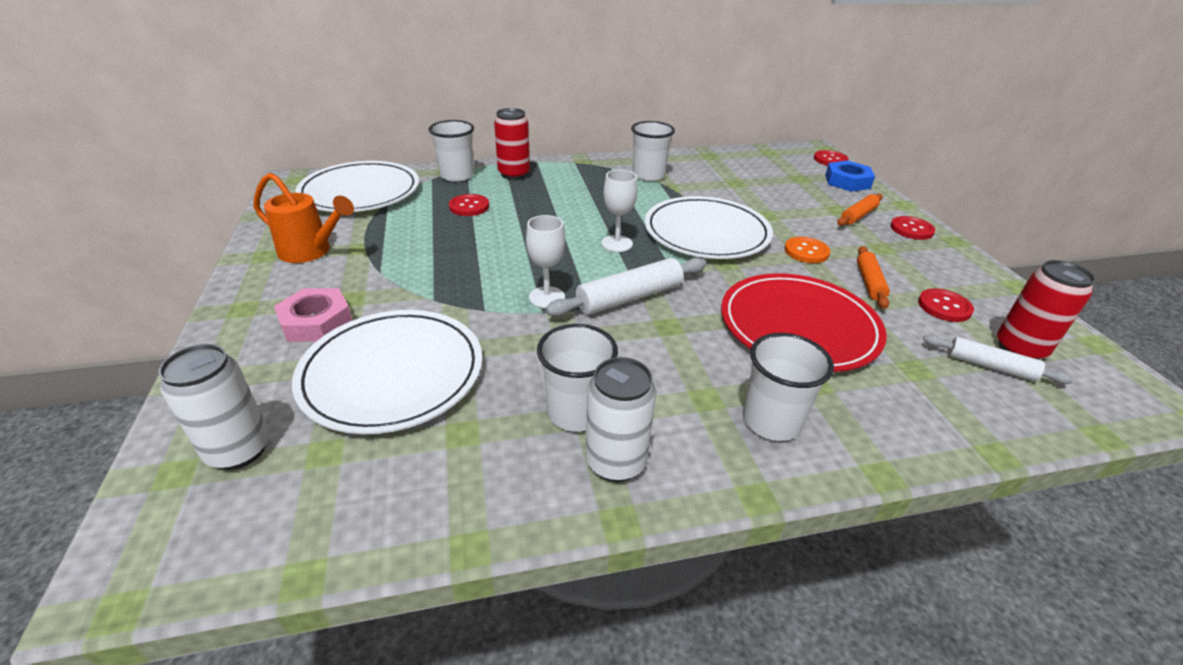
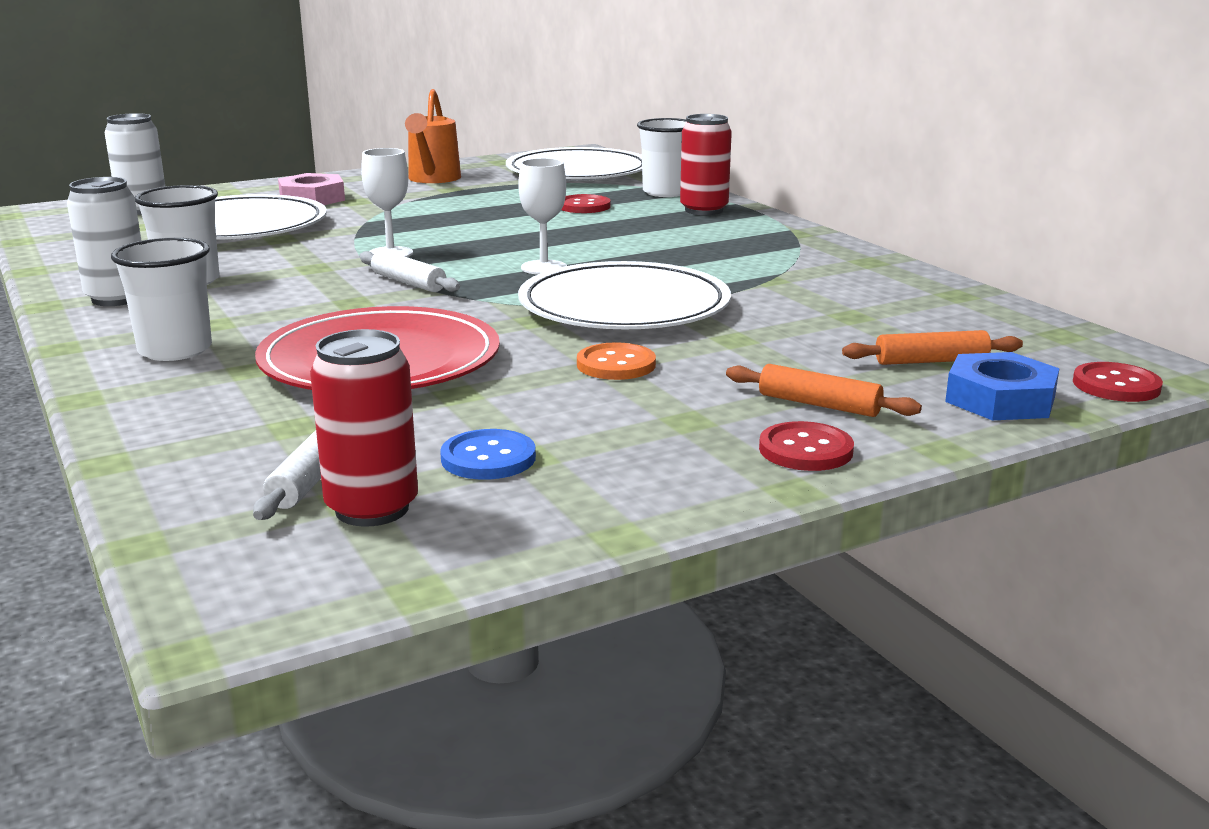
camera: 75 degrees right, 15 degrees down
(629, 298) = (408, 282): white rolling pin -> white rolling pin, size x0.63
(648, 175) = (799, 265): white cup -> none
(869, 282) = (539, 405): orange rolling pin -> orange rolling pin (931, 361)
(944, 307) = (488, 458): red button -> blue button

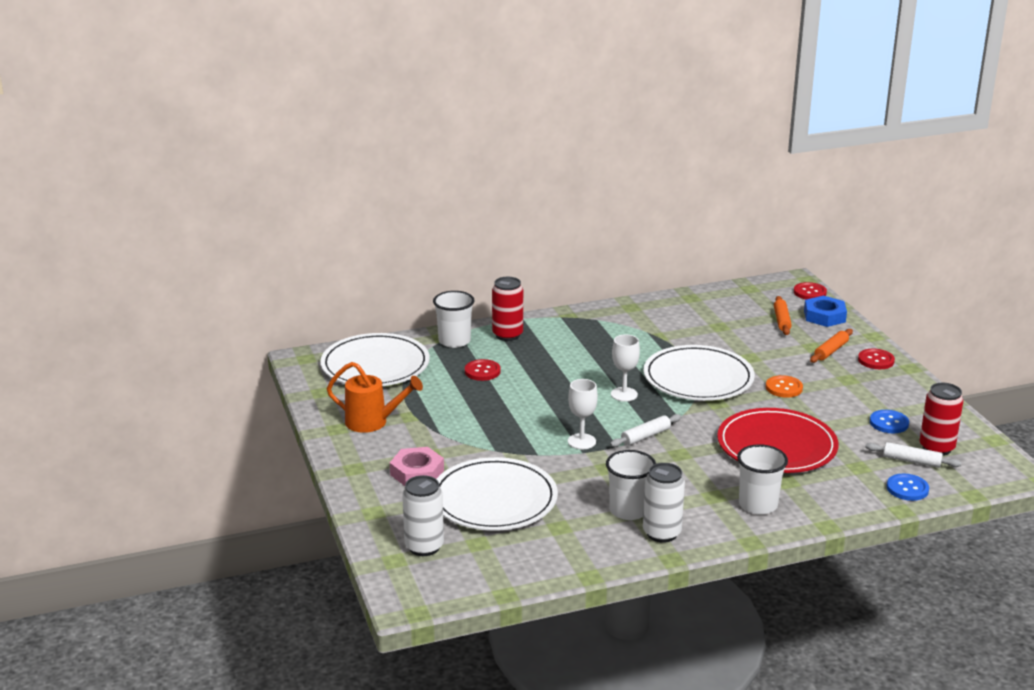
camera: 80 degrees left, 5 degrees up
(192, 470) = (907, 489): none -> blue button

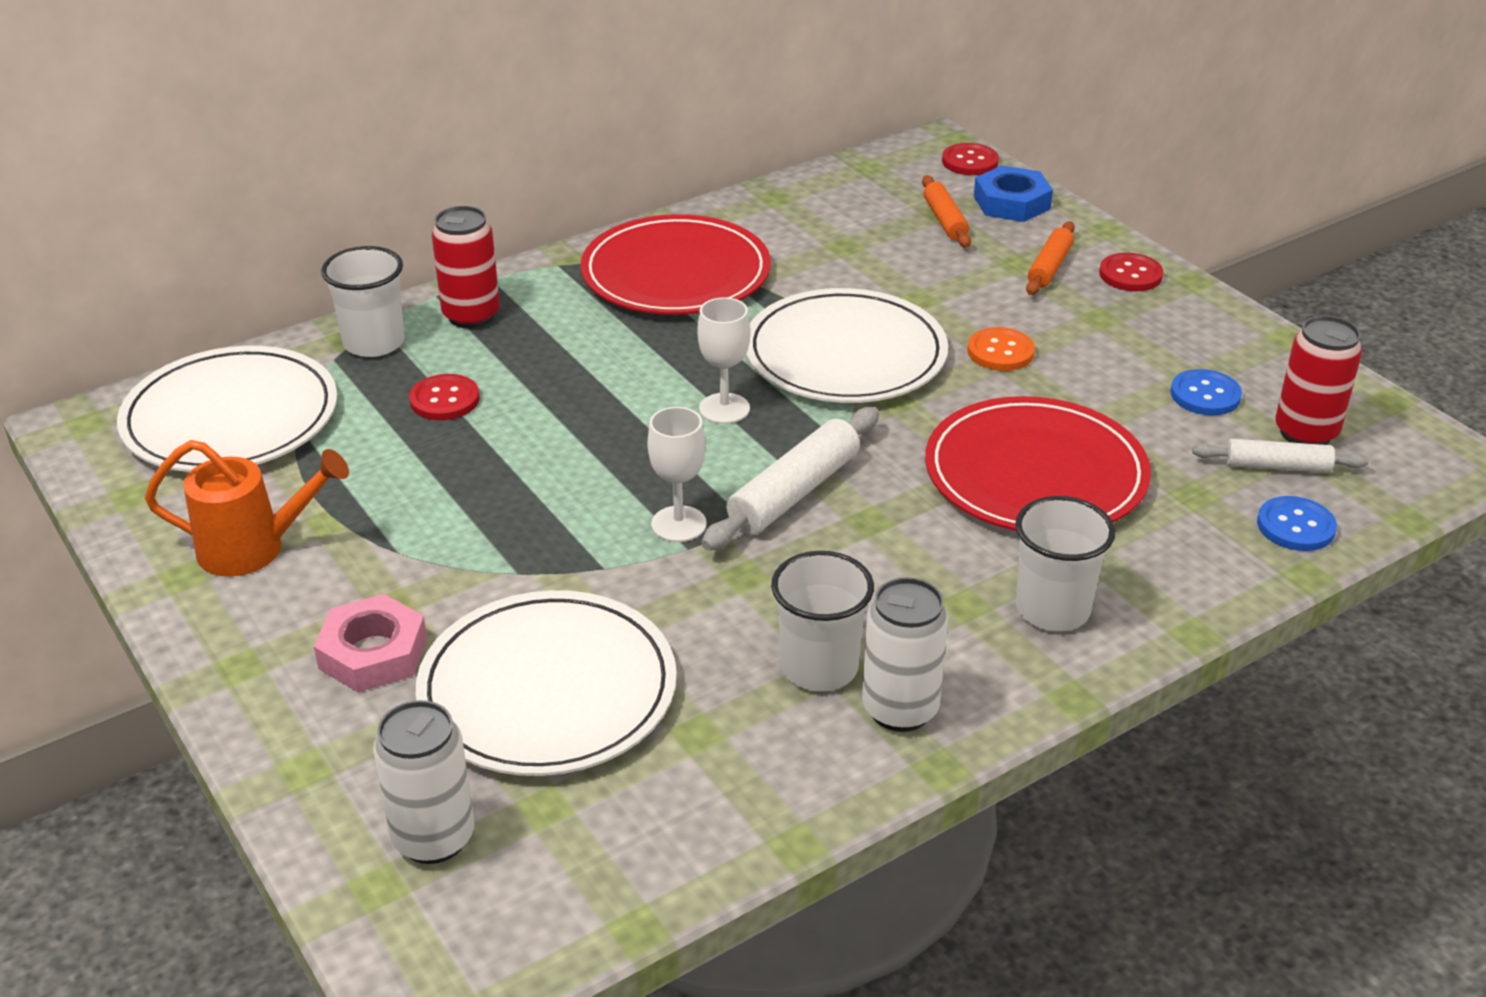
camera: 15 degrees left, 10 degrees up
(622, 328) = (676, 273): none -> red plate
(645, 436) = (794, 493): white rolling pin -> white rolling pin, size x1.59

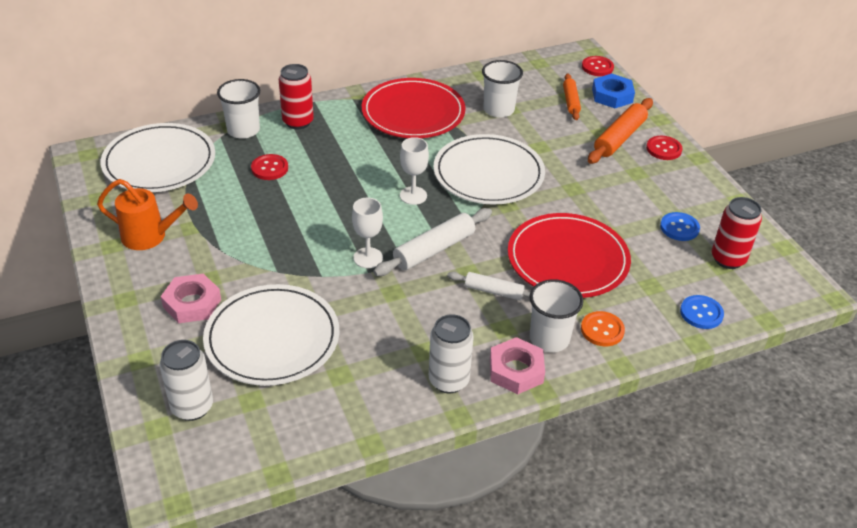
camera: 10 degrees right, 5 degrees up
(819, 667) = (414, 350): white cup -> white cup (498, 110)
(1000, 352) = (574, 185): orange button -> orange button (602, 330)
(1014, 672) = (516, 370): none -> pink nut
(1049, 267) = (619, 138): orange rolling pin -> orange rolling pin, size x1.59
(1277, 466) = (704, 276): white rolling pin -> white rolling pin (494, 291)

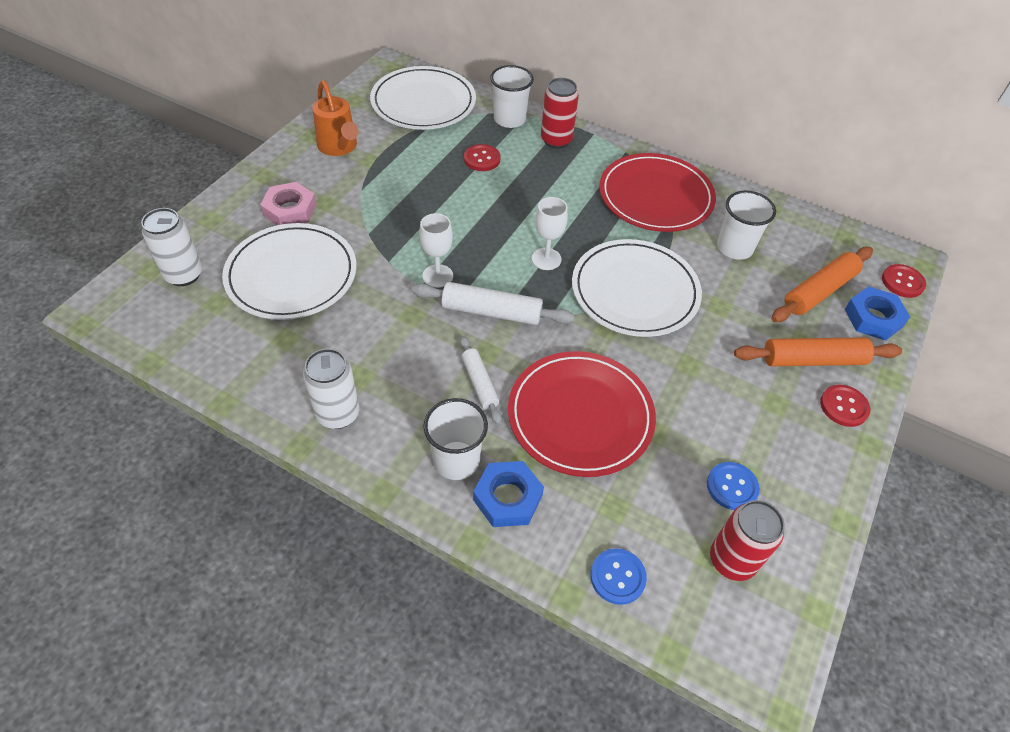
camera: 50 degrees right, 10 degrees up
(516, 370) = (392, 457): pink nut -> none
(570, 101) = (819, 291): orange rolling pin -> orange rolling pin, size x1.59
(602, 330) = (507, 498): orange button -> blue nut

